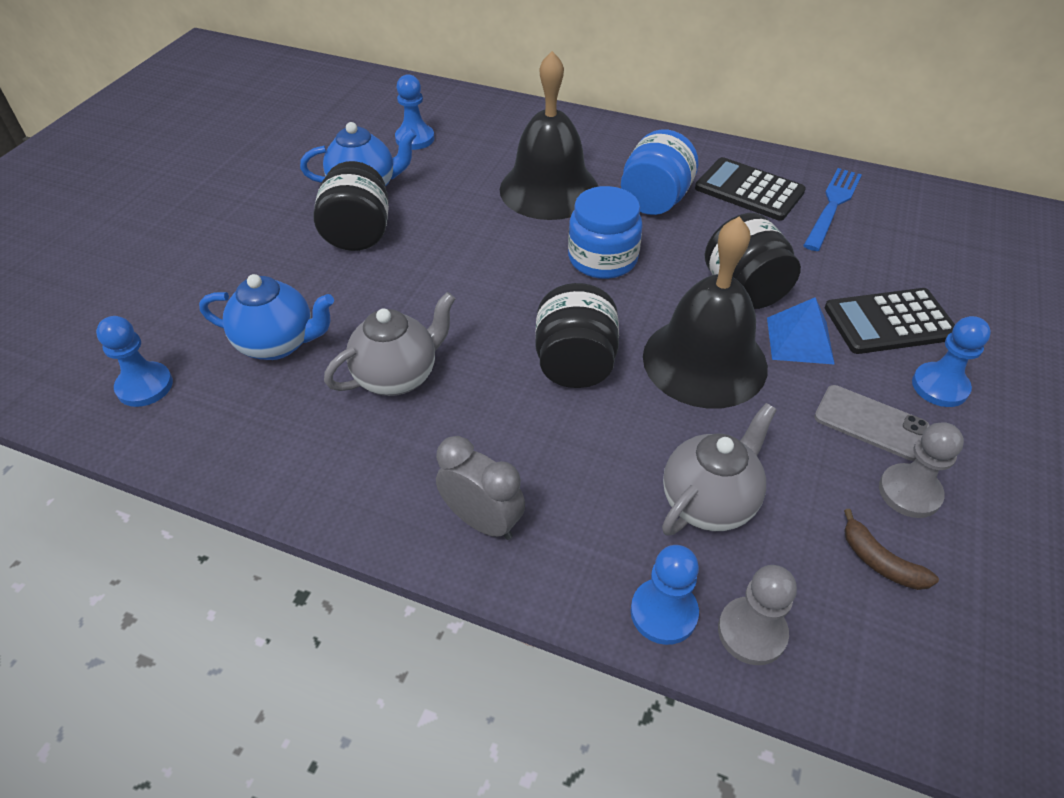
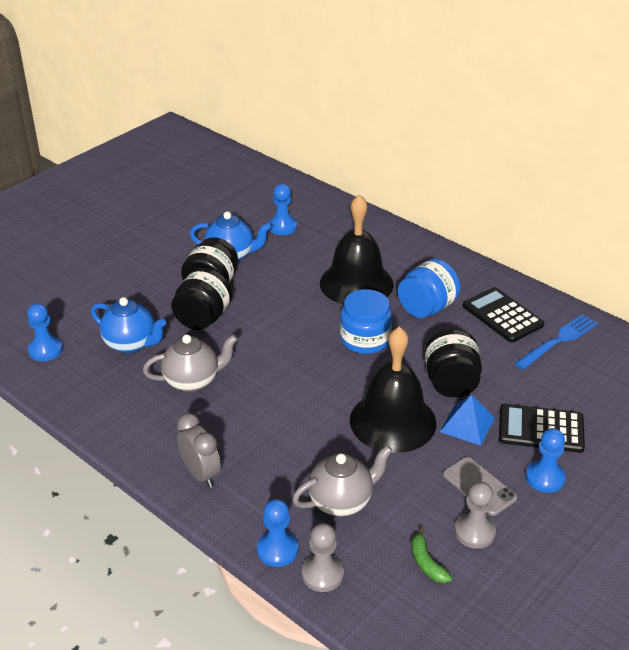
camera: 20 degrees right, 10 degrees down
(575, 364) = (306, 401): black jar -> black jar (203, 318)
(880, 561) = (426, 562): brown banana -> green banana

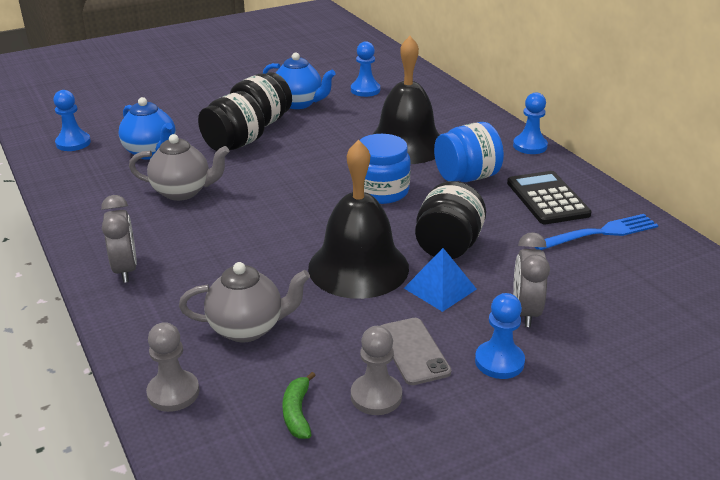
camera: 20 degrees right, 5 degrees down
(277, 550) = (145, 356): blue pawn -> blue pawn (530, 146)
(541, 429) = (525, 312): black calculator -> grey clock

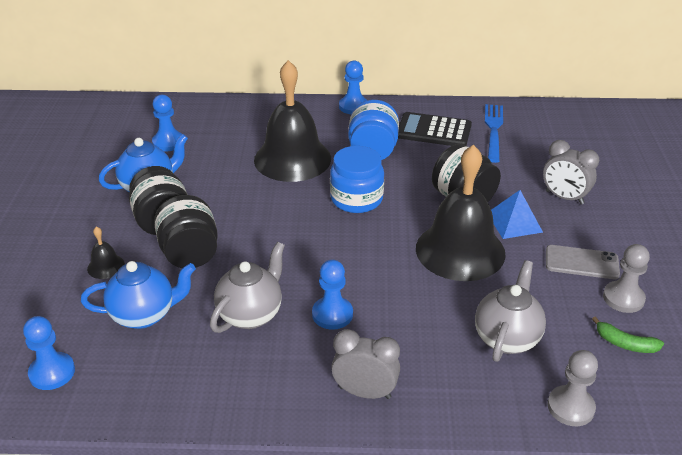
camera: 60 degrees left, 5 degrees up
(192, 121) = (106, 266): none -> black bell
(499, 361) = (612, 230): blue pawn -> blue pawn (332, 314)

